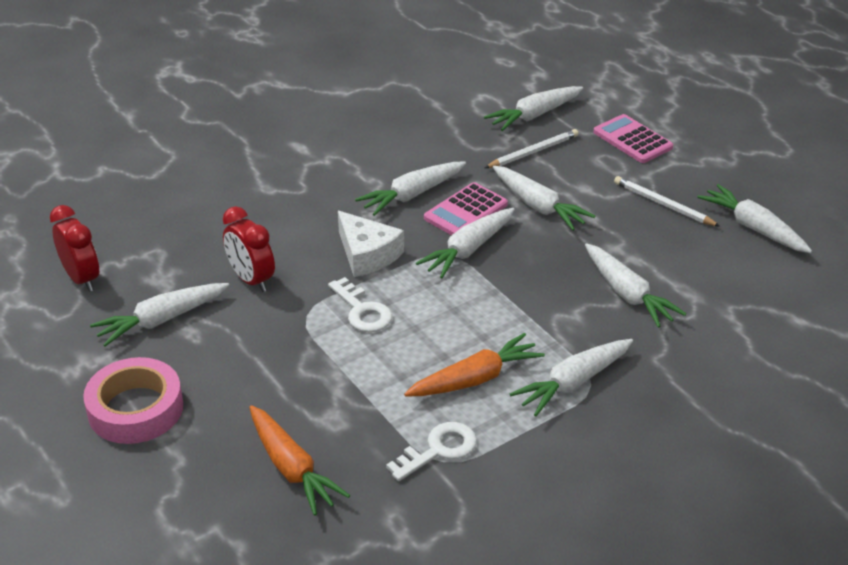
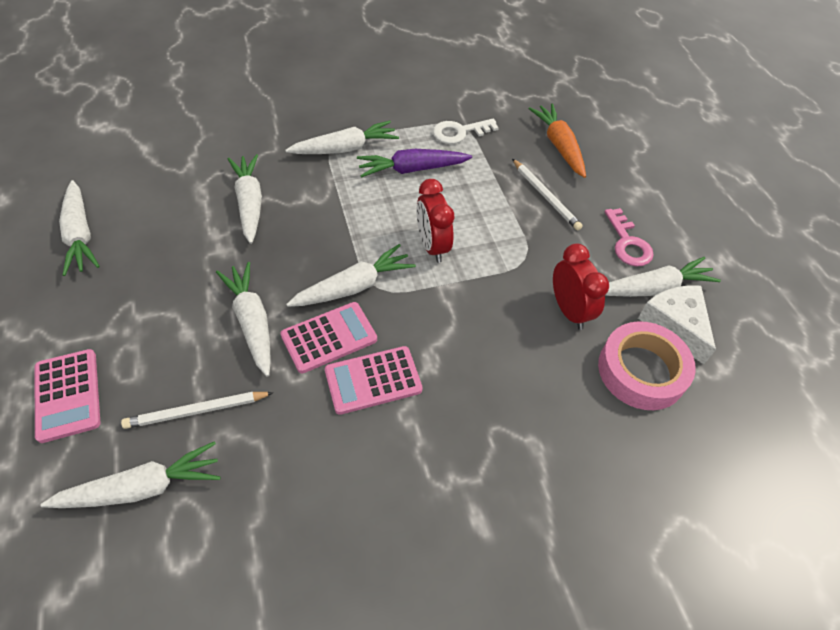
camera: 165 degrees left, 15 degrees up
(82, 279) = (738, 361): red clock -> red clock (432, 246)
(135, 409) = (669, 213): pink tape -> pink tape (641, 371)
(190, 359) = (628, 243): none -> pink key
(362, 311) = (476, 249): white key -> none
(367, 254) = (451, 309): white cheese -> white cheese (675, 325)
(412, 195) = (373, 380): white carrot -> pink calculator
(475, 379) = (412, 169): orange carrot -> purple carrot
(663, 205) = (131, 286): white pencil -> white pencil (545, 196)

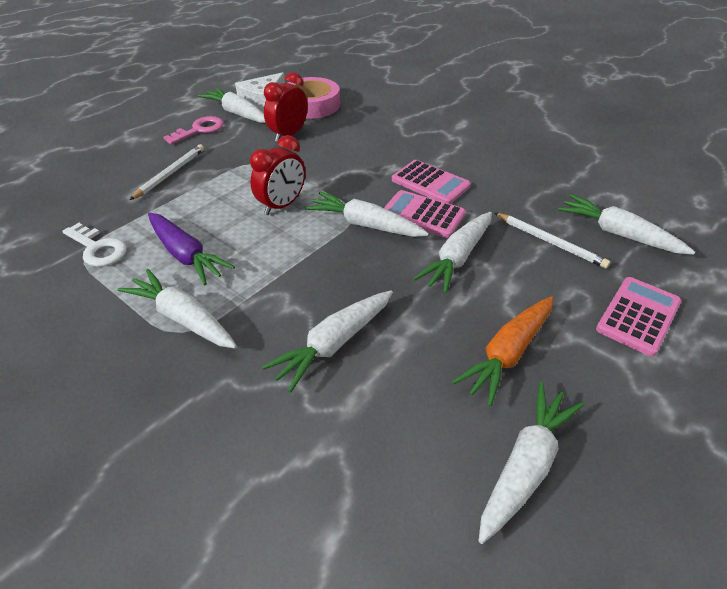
camera: 120 degrees left, 10 degrees down
(559, 146) = (88, 186): orange carrot -> orange carrot (507, 353)

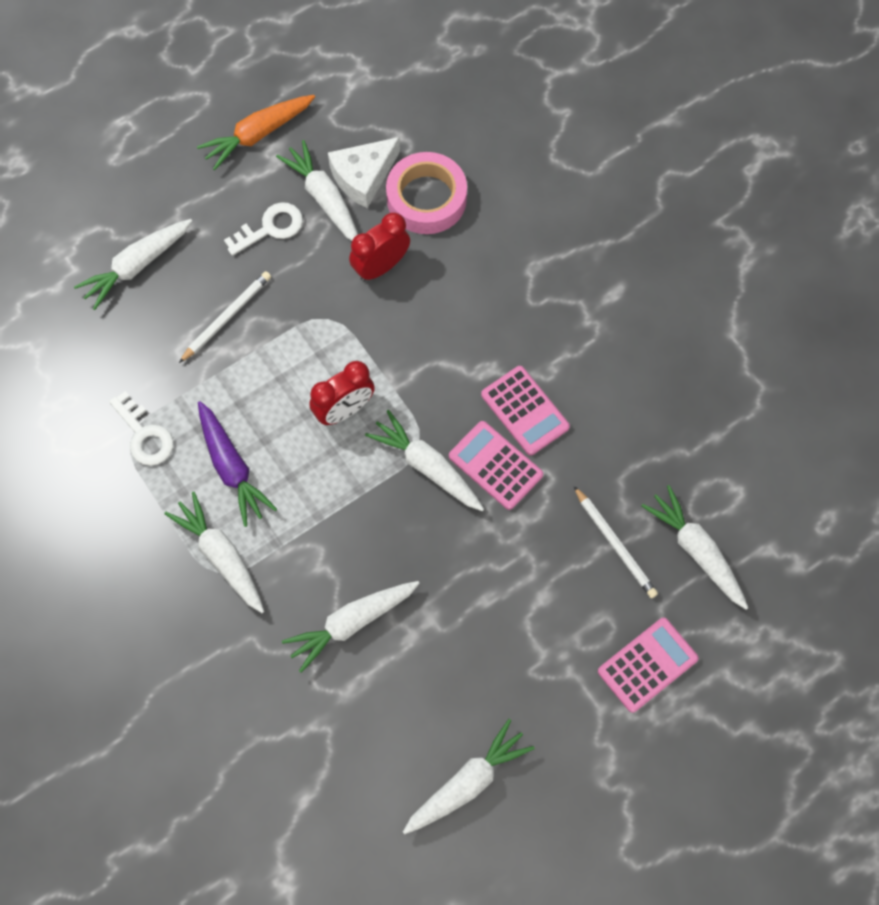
camera: 15 degrees right, 25 degrees up
(199, 130) = (270, 228): pink key -> white key
(457, 258) = (506, 543): white carrot -> white carrot (137, 266)
(507, 353) = (502, 675): orange carrot -> orange carrot (258, 134)

